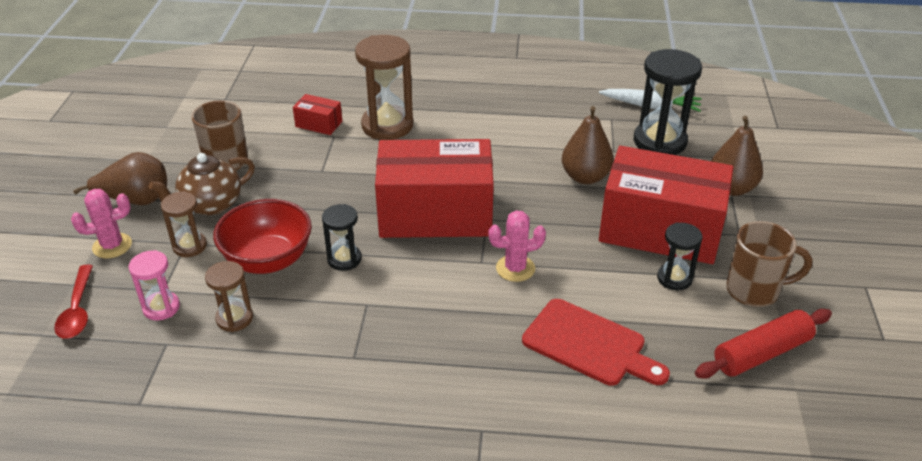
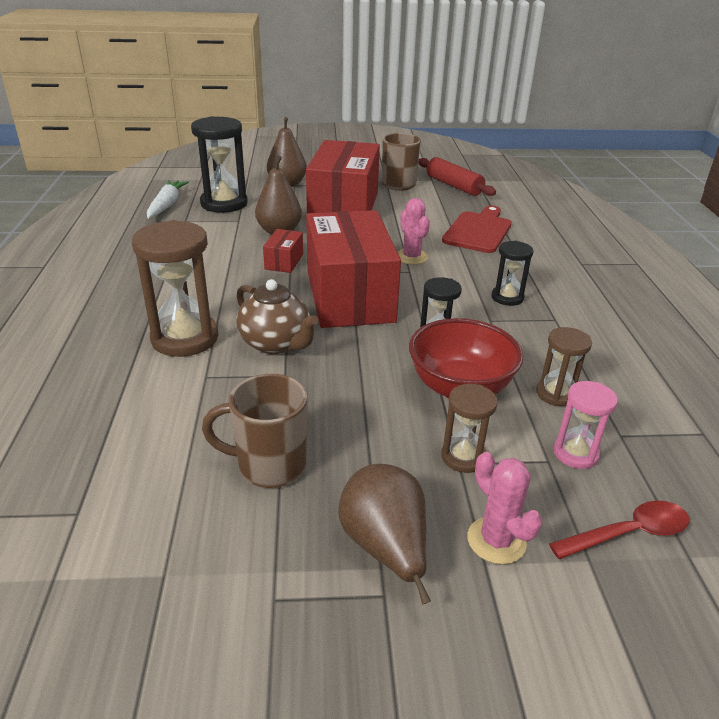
camera: 100 degrees left, 5 degrees down
(210, 205) = (376, 458): brown teapot -> brown teapot (276, 344)
(319, 124) = (175, 393): red box -> red box (284, 261)
(674, 278) = (397, 204): black hourglass -> black hourglass (507, 297)

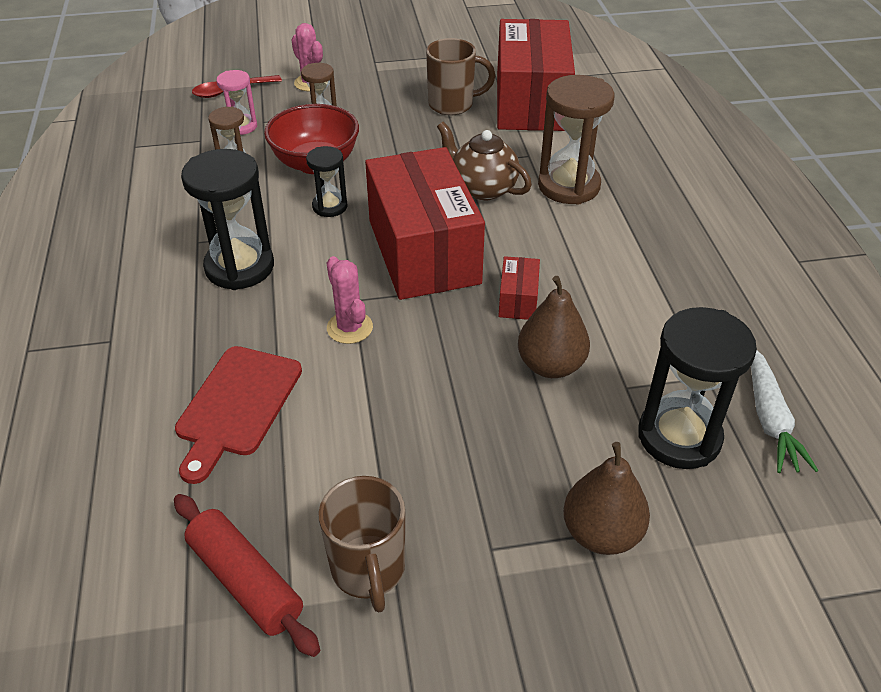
camera: 175 degrees right, 10 degrees up
(343, 207) = (467, 454): red box -> red box (531, 102)
(385, 547) = (374, 76): brown pear -> none
(507, 297) = (239, 267): black hourglass -> black hourglass, size x1.82

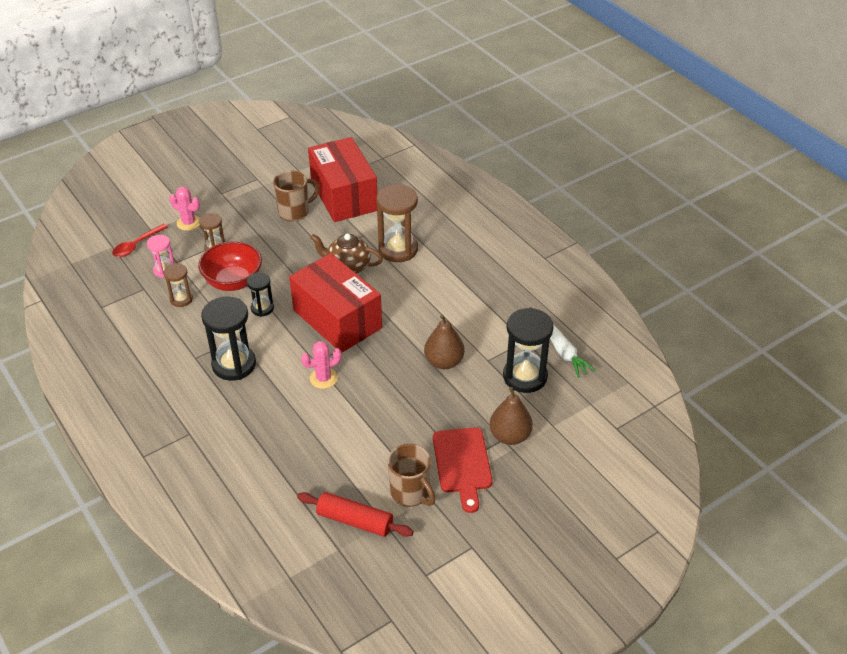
camera: 25 degrees left, 0 degrees up
(236, 406) = (290, 442): red cutting board -> red cutting board (462, 464)
(349, 328) = (323, 378): pink cactus -> pink cactus turned 60 degrees counterclockwise
(518, 300) = (407, 331): red box -> none

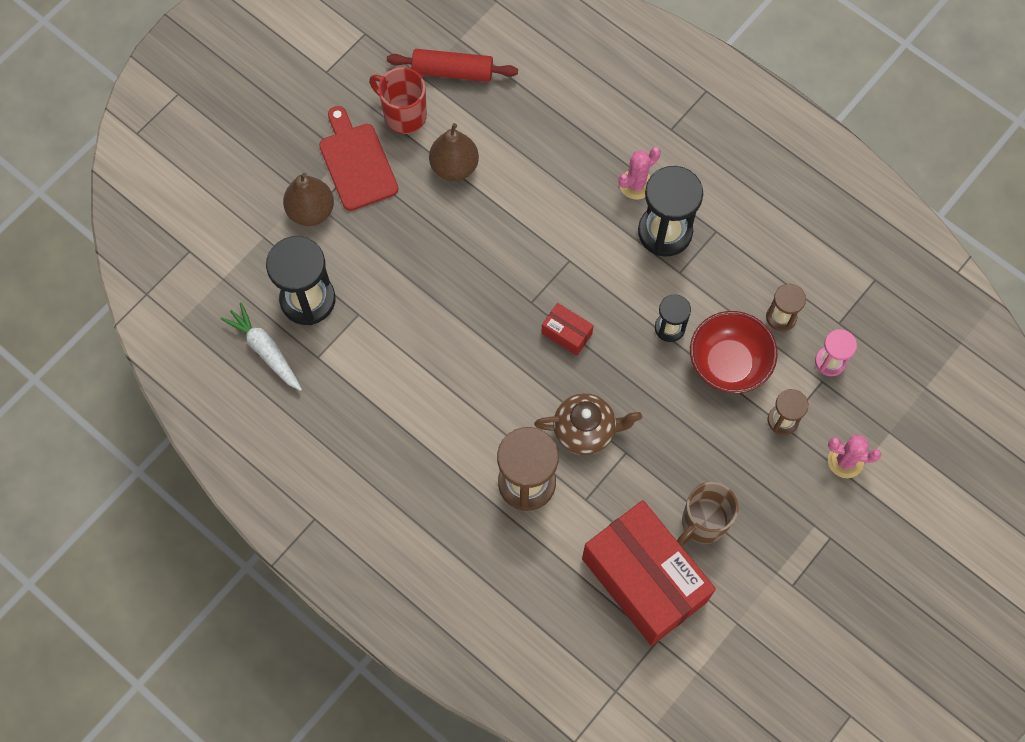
camera: 165 degrees right, 25 degrees up
(137, 245) = (893, 398): red spoon -> none
(323, 378) = (550, 238): pink cactus -> pink cactus (636, 184)
(337, 319) = (566, 334): red box -> red box, size x0.41
(411, 493) = (403, 115): brown mug -> red mug
(444, 362) = (412, 298): brown pear -> brown pear (454, 167)

